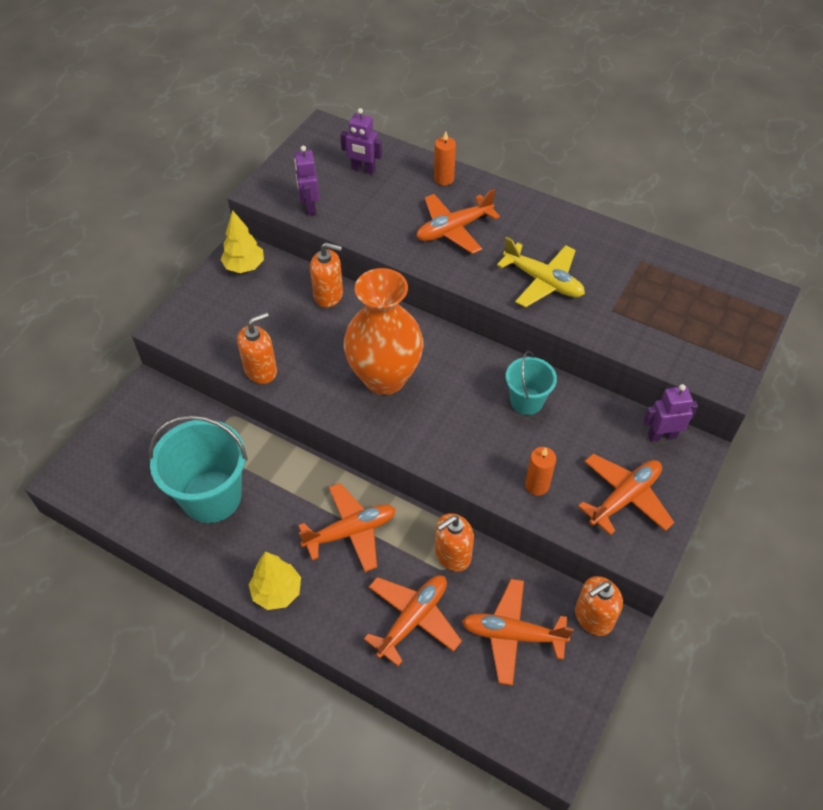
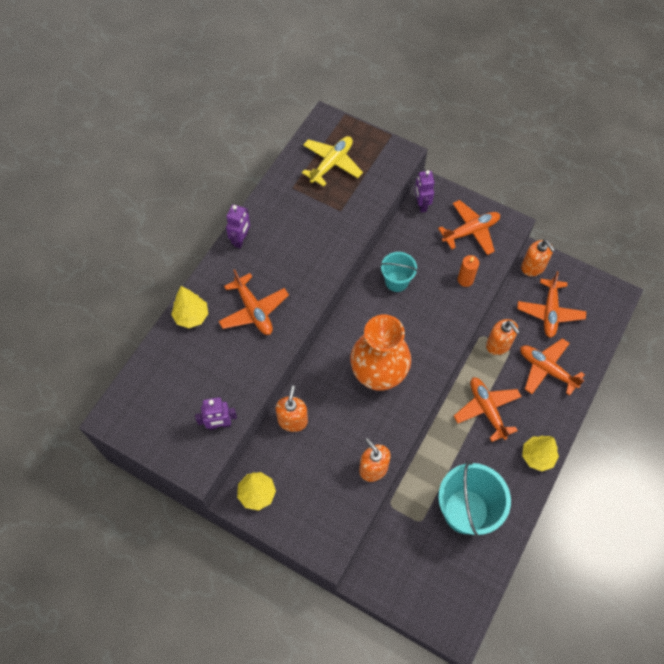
camera: 90 degrees left, 10 degrees up
(363, 169) = (174, 381): purple robot -> purple robot (241, 240)
(444, 179) = (191, 316): orange candle -> yellow tree
(543, 281) = (312, 251): yellow plane -> yellow plane (332, 164)
(624, 498) = (471, 231): orange plane -> orange plane turned 105 degrees clockwise

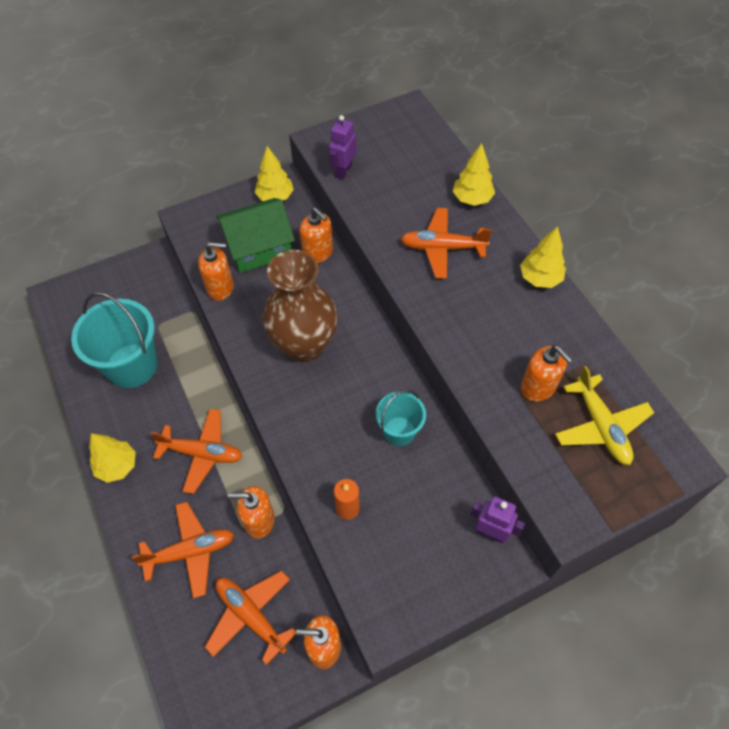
camera: 125 degrees right, 5 degrees down
(241, 240) = (540, 278): purple robot -> yellow tree
(317, 468) = (259, 247): none -> green house
(328, 203) = (538, 387): none -> orange soap dispenser
(378, 375) = (304, 345): orange vase -> brown vase
(471, 231) = (410, 566): orange plane -> none

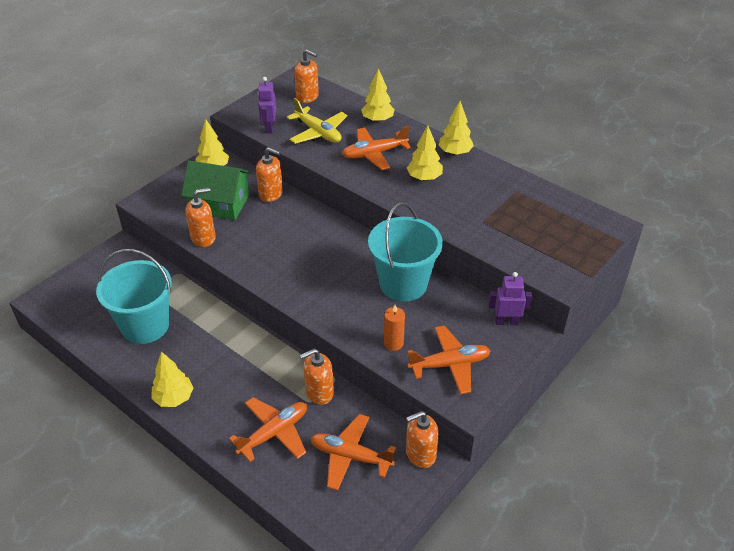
camera: 25 degrees left, 15 degrees down
(202, 453) = (244, 365): orange plane -> orange plane (449, 364)
(259, 247) = (220, 203): green house -> green house turned 60 degrees clockwise
(304, 345) = (296, 254): brown vase -> none
(399, 431) = (403, 284): turquoise bucket -> turquoise bucket, size x1.78
(483, 304) = (424, 178): none -> yellow tree
(538, 387) = (492, 213): orange soap dispenser -> orange soap dispenser (307, 97)
(600, 426) = (547, 222): yellow plane -> yellow plane (318, 133)

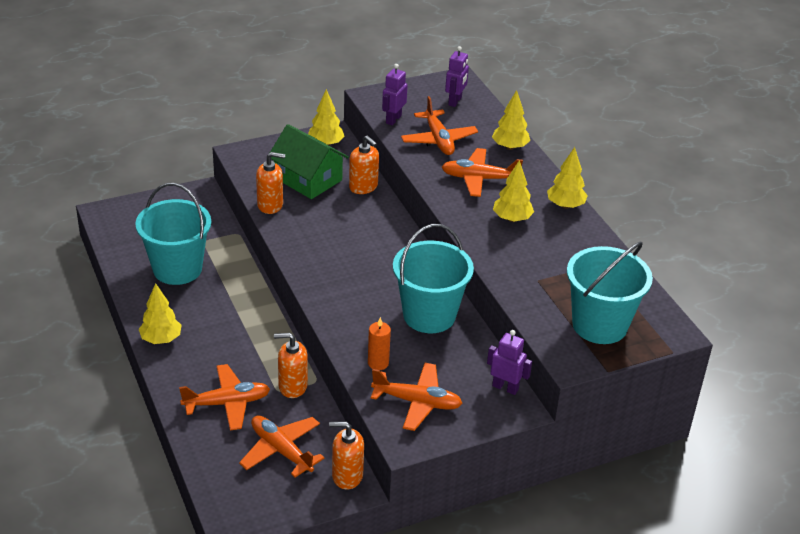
camera: 25 degrees right, 5 degrees down
(307, 97) = (455, 101): orange soap dispenser -> purple robot
(318, 133) = (438, 140): yellow plane -> orange plane
(556, 241) = (599, 325): none -> turquoise bucket

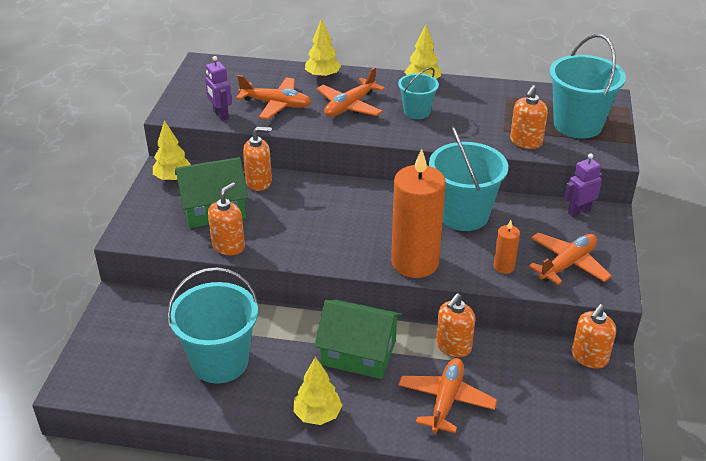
camera: 55 degrees left, 0 degrees up
(242, 335) = (358, 353): none -> green house
(281, 450) = (533, 387): orange plane -> none
(337, 309) = (415, 262): none -> orange candle
(455, 101) = (231, 76): purple robot -> none
(512, 219) = (417, 112): yellow tree -> turquoise bucket
(532, 300) = (526, 142): none -> orange soap dispenser

